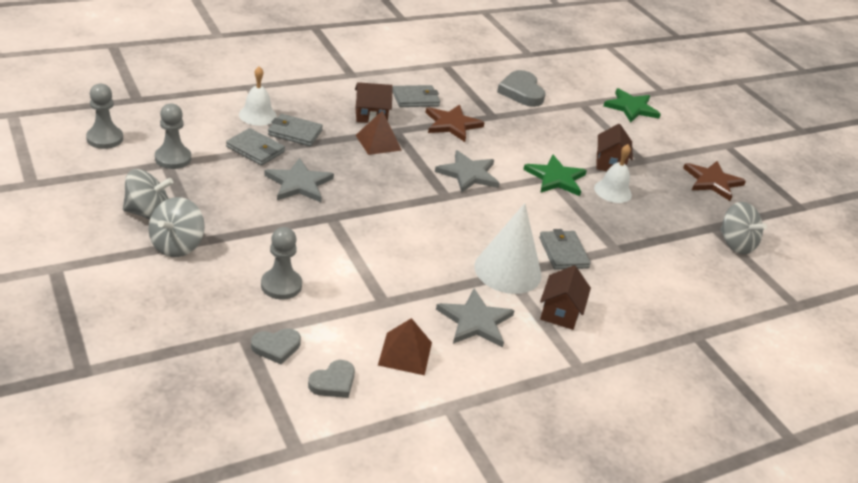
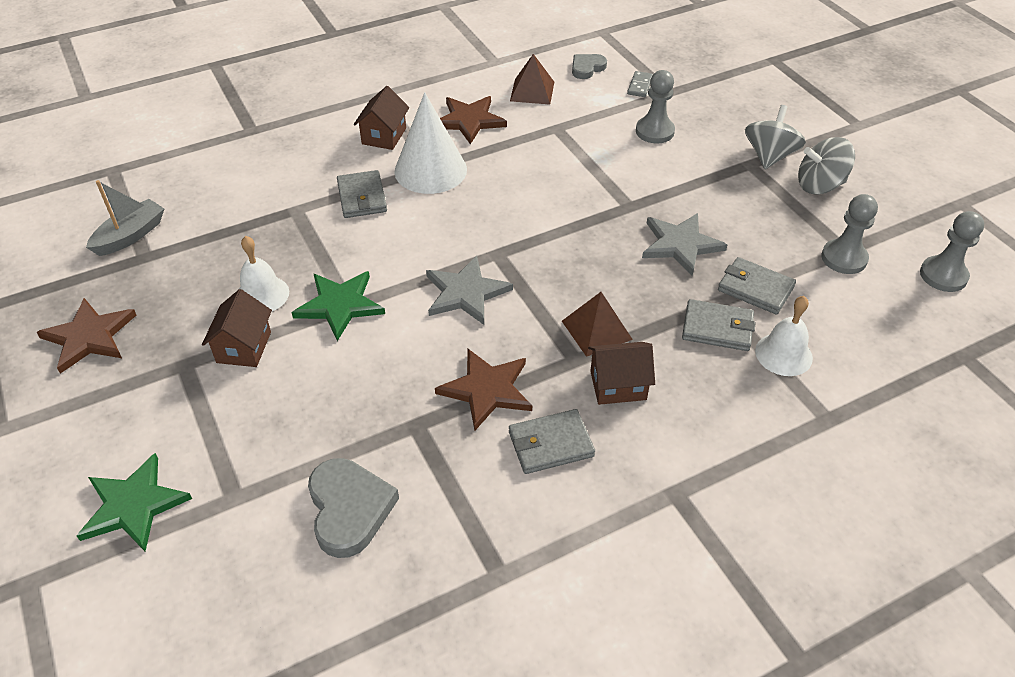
camera: 175 degrees left, 10 degrees up
(276, 347) = (639, 86): grey heart -> grey domino
(475, 321) = (469, 121): grey star -> brown star
(735, 244) = (130, 236): grey spinning top -> grey boat

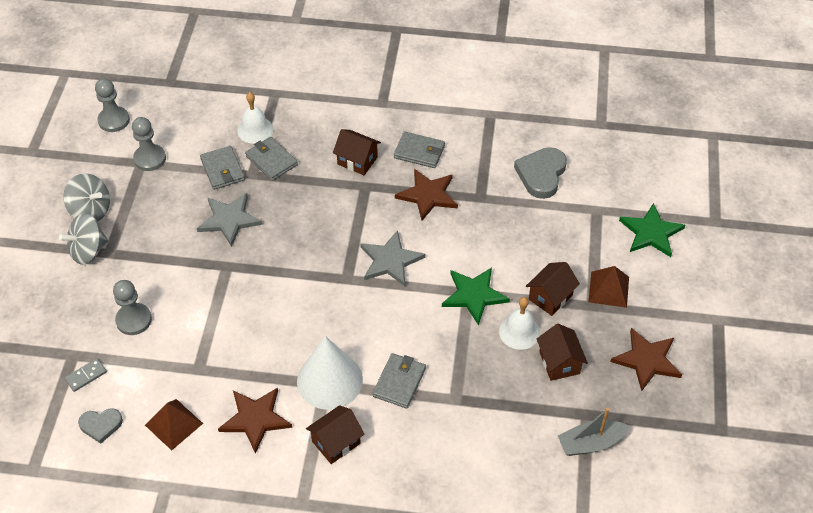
camera: 145 degrees left, 5 degrees up
(198, 287) = (559, 362): none -> brown house
(596, 330) = (337, 195): brown pyramid -> brown pyramid (609, 289)

